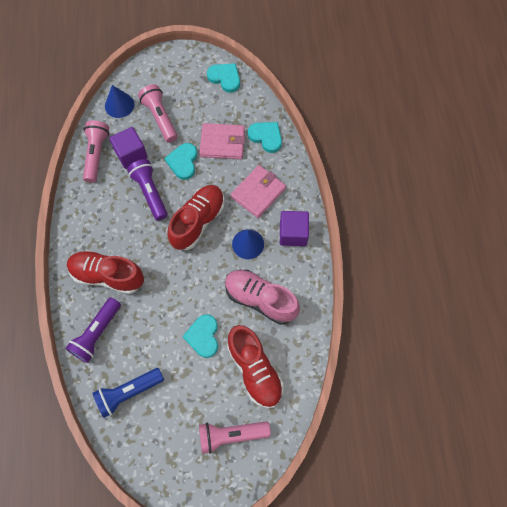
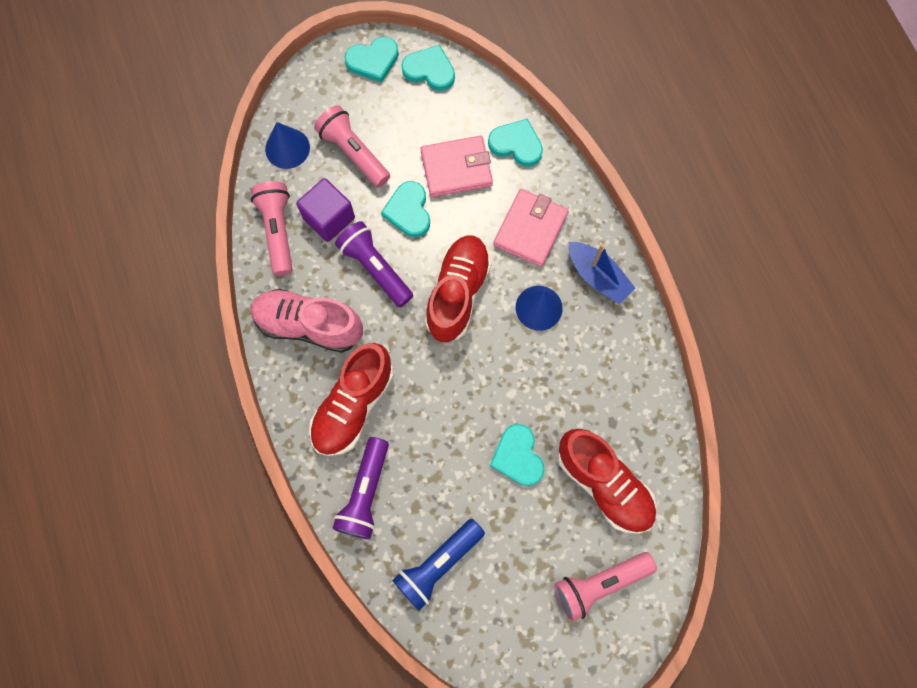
camera: 15 degrees left, 5 degrees up
(107, 275) = (353, 405): red shoe -> red shoe turned 60 degrees counterclockwise
(191, 64) = (373, 61): none -> turquoise heart
(260, 299) = (581, 382): pink shoe -> pink shoe (309, 325)
(293, 233) = (597, 276): purple cube -> blue boat

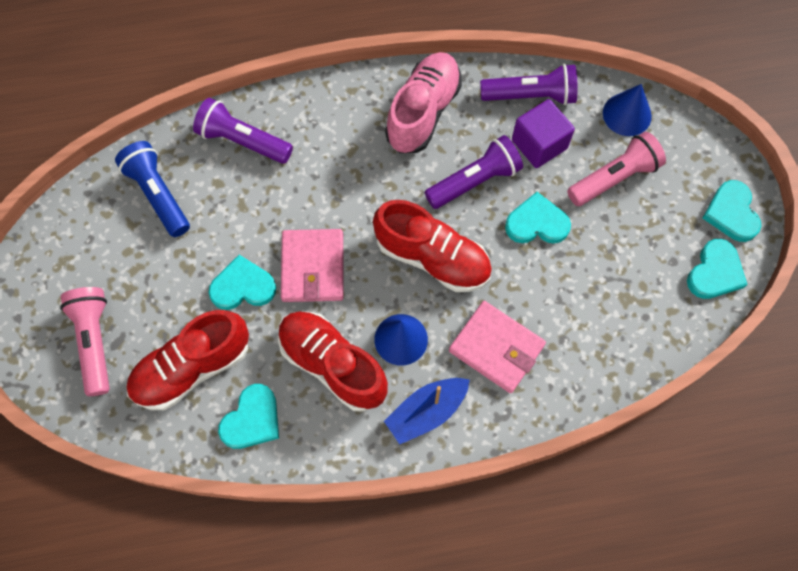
camera: 100 degrees right, 5 degrees down
(278, 231) = (531, 95): pink flashlight -> purple flashlight
(353, 405) = (331, 141): red shoe -> red shoe (333, 365)
(456, 168) = (583, 281): pink wallet -> pink wallet (313, 267)
(516, 144) = (607, 353): turquoise heart -> turquoise heart (252, 420)

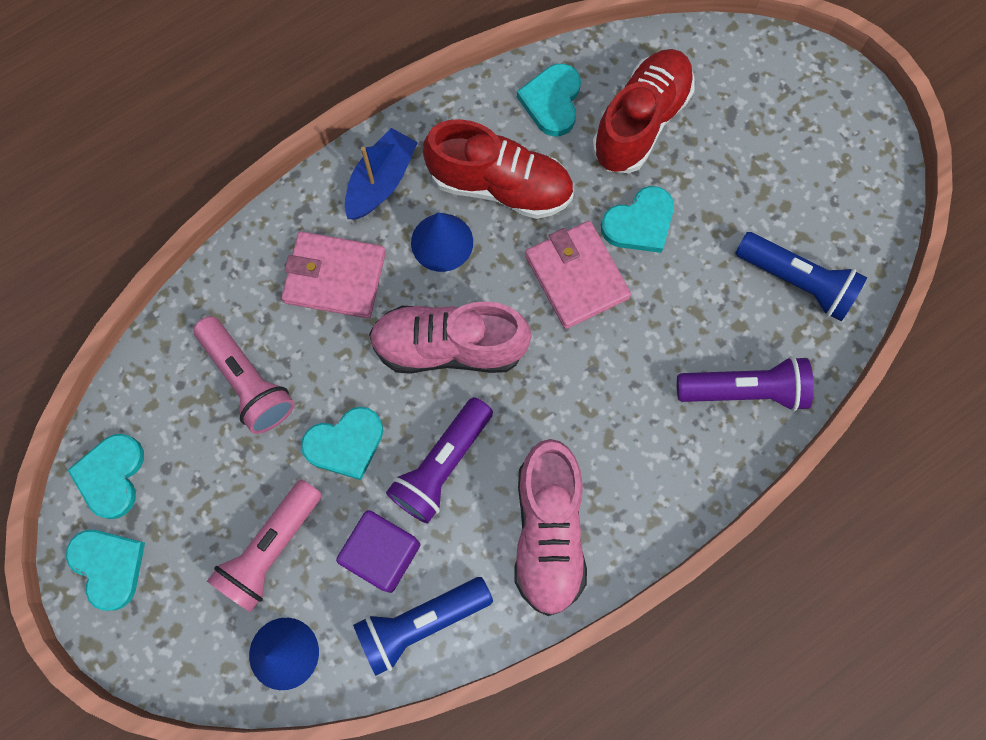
camera: 155 degrees right, 5 degrees up
(94, 342) = (754, 104): pink flashlight -> pink flashlight (248, 381)
(432, 258) = (449, 347): red shoe -> pink shoe
(531, 95) = (420, 623): purple flashlight -> blue flashlight

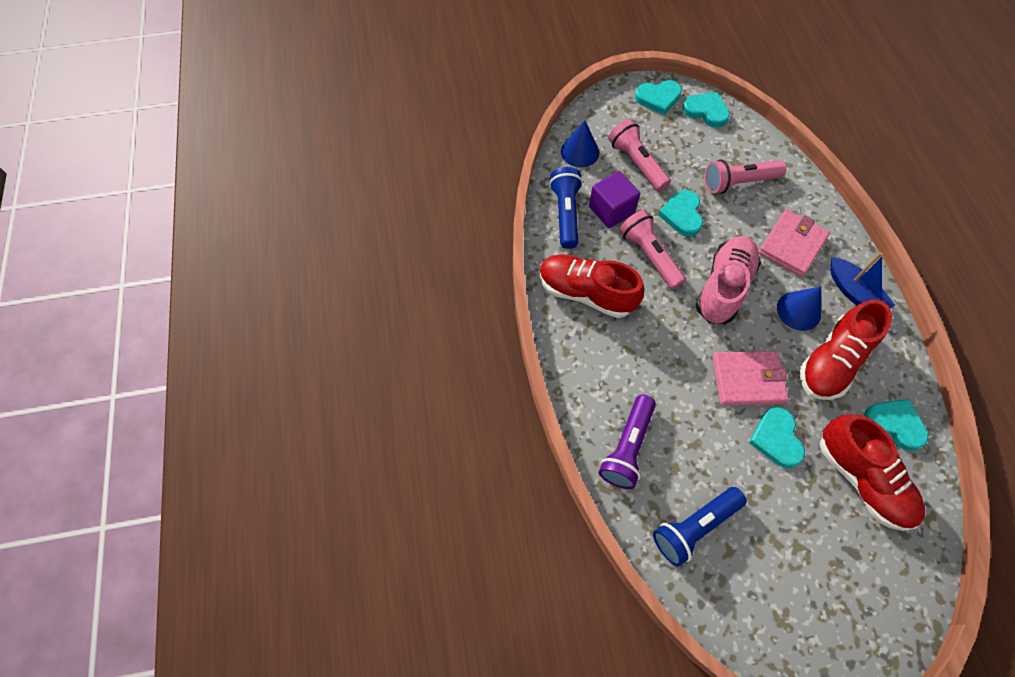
camera: 115 degrees right, 10 degrees down
(442, 466) = (649, 256): purple flashlight -> pink flashlight
(548, 532) = (586, 293): pink shoe -> red shoe

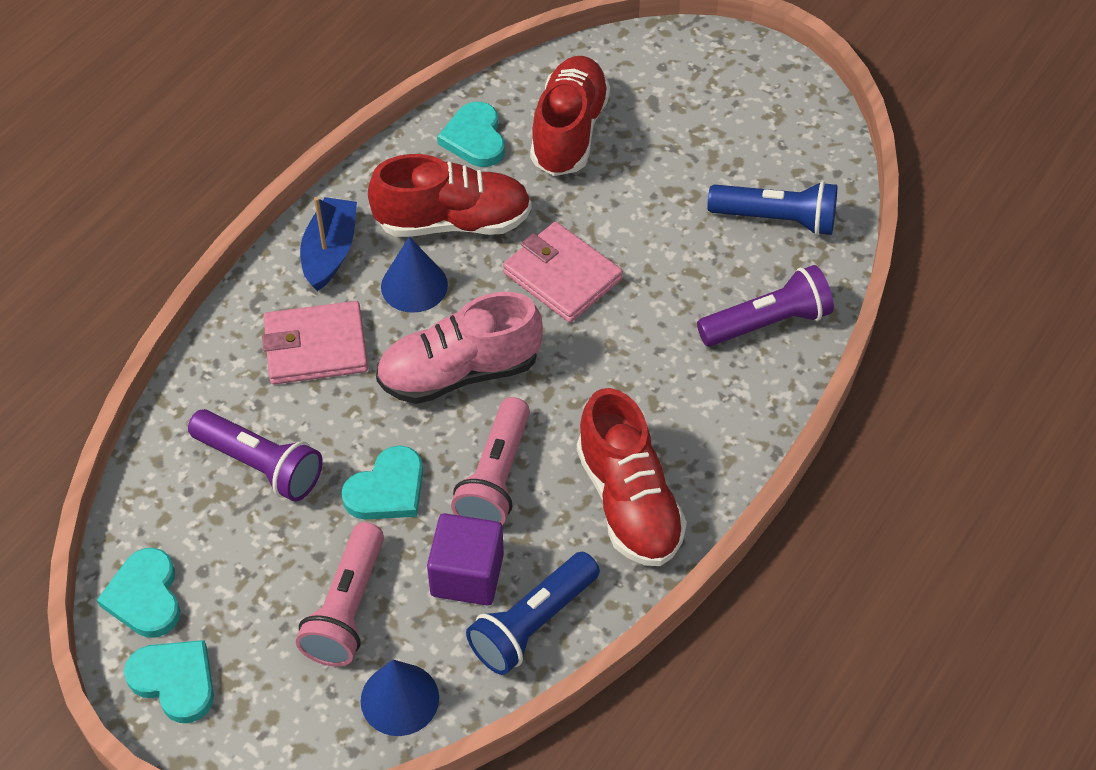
camera: 135 degrees left, 10 degrees down
(738, 183) = (261, 465): pink flashlight -> purple flashlight
(776, 439) = (604, 214): turquoise heart -> none

